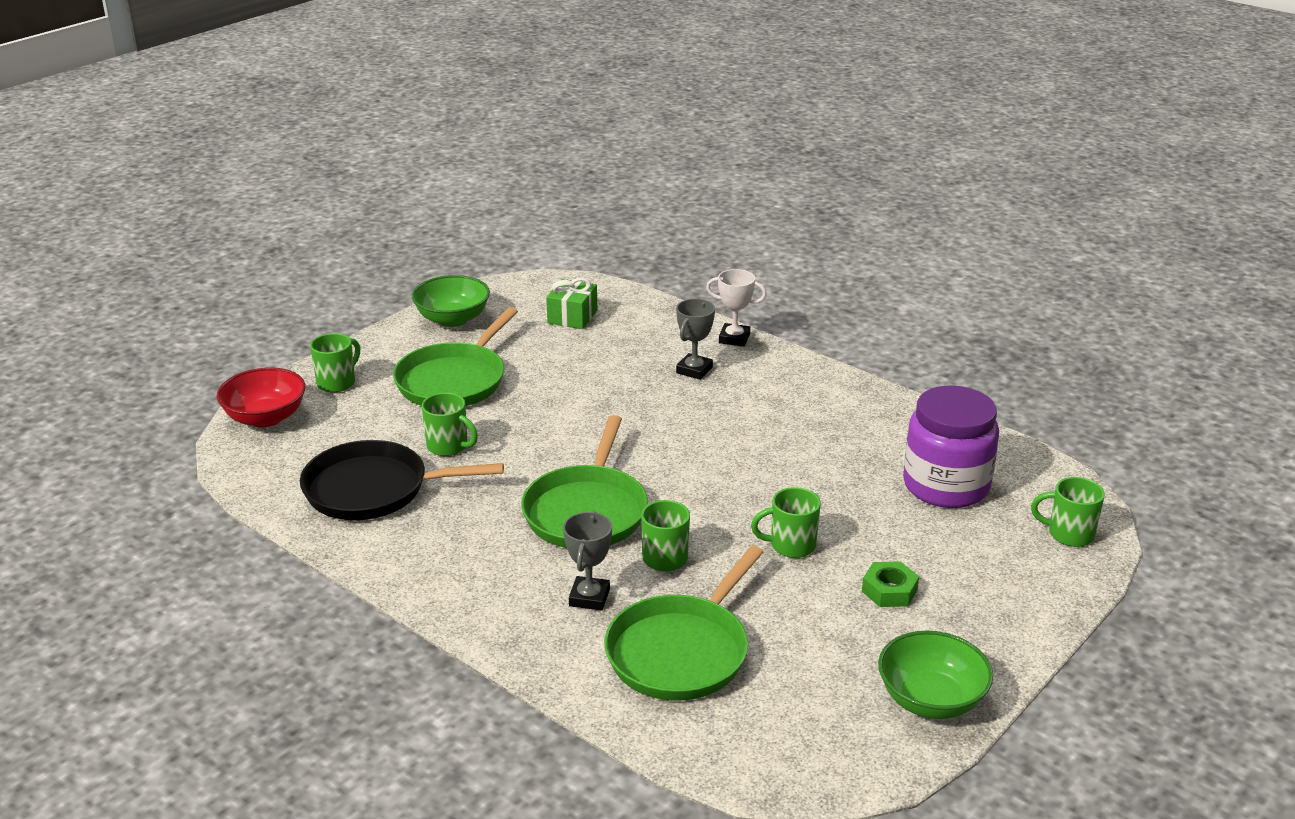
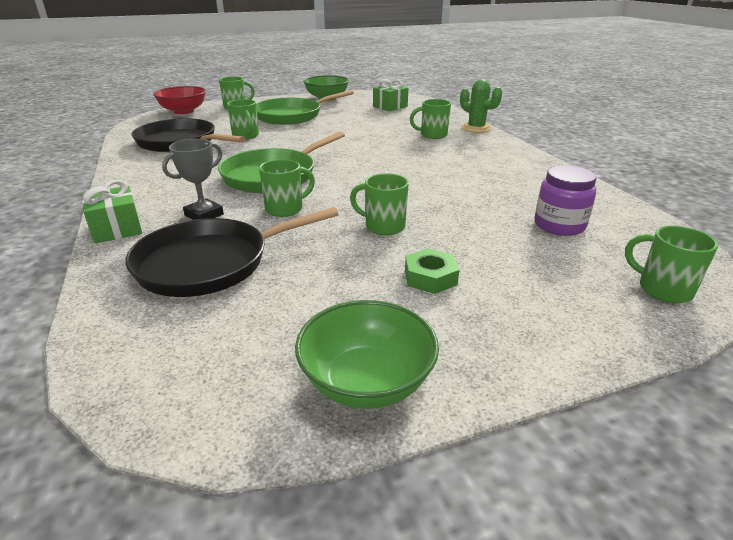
camera: 30 degrees right, 0 degrees up
(521, 650) = (117, 228): none -> green gift
(681, 652) = (210, 263): green pan -> black pan
(694, 370) = (432, 135): grey trophy -> green mug
(734, 338) = (476, 128): white trophy -> green cactus
(946, 486) = (559, 225): purple jar -> purple jar, size x0.62

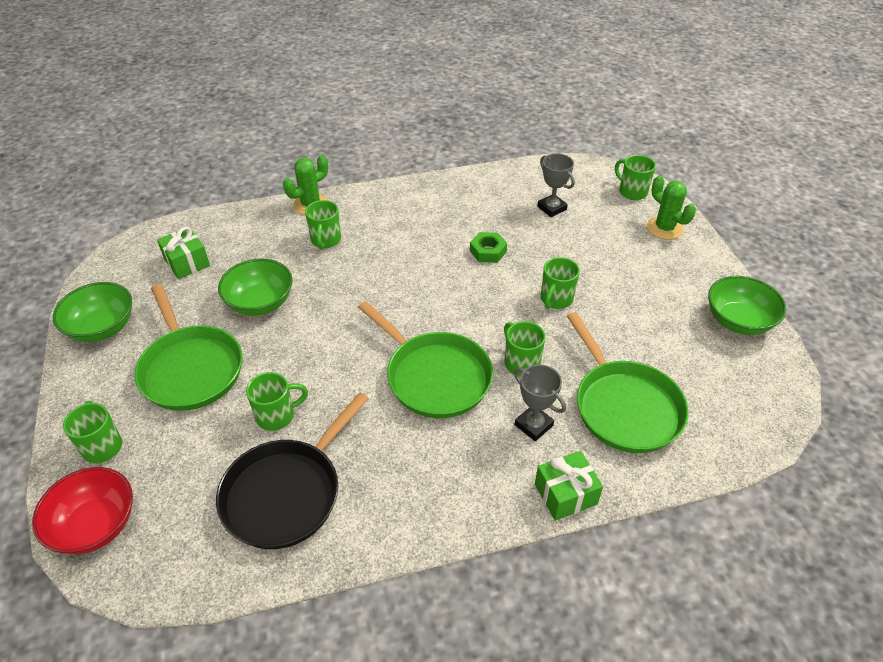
camera: 85 degrees left, 15 degrees up
(210, 263) = (625, 407): black pan -> green pan
(354, 124) = (260, 303): none -> green bowl
(430, 277) = (630, 283): green nut -> green nut (488, 251)
(559, 225) = (552, 208): purple jar -> grey trophy
(585, 317) = (664, 228): none -> green cactus
(662, 289) = (632, 192): green mug -> green mug turned 90 degrees clockwise

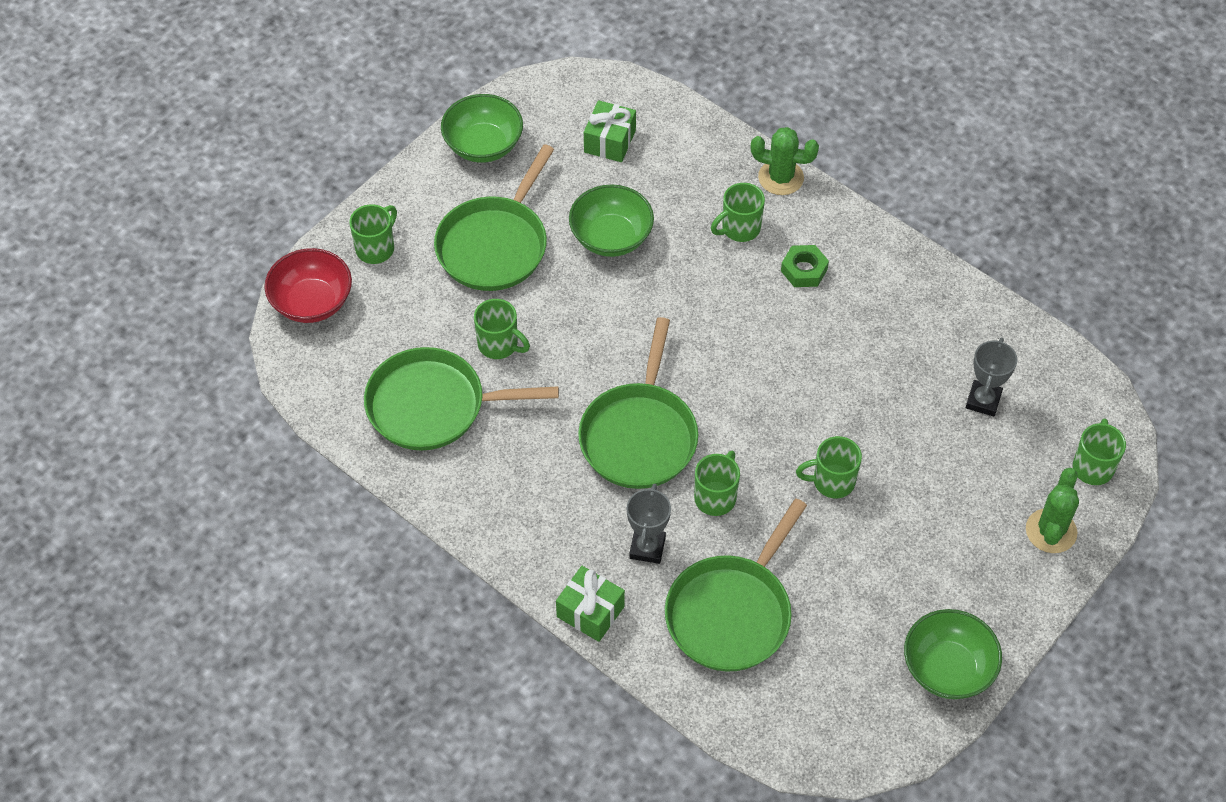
camera: 55 degrees right, 10 degrees up
(286, 493) = (432, 406): black pan -> green pan
(488, 251) = (852, 380): green nut -> green nut (804, 270)

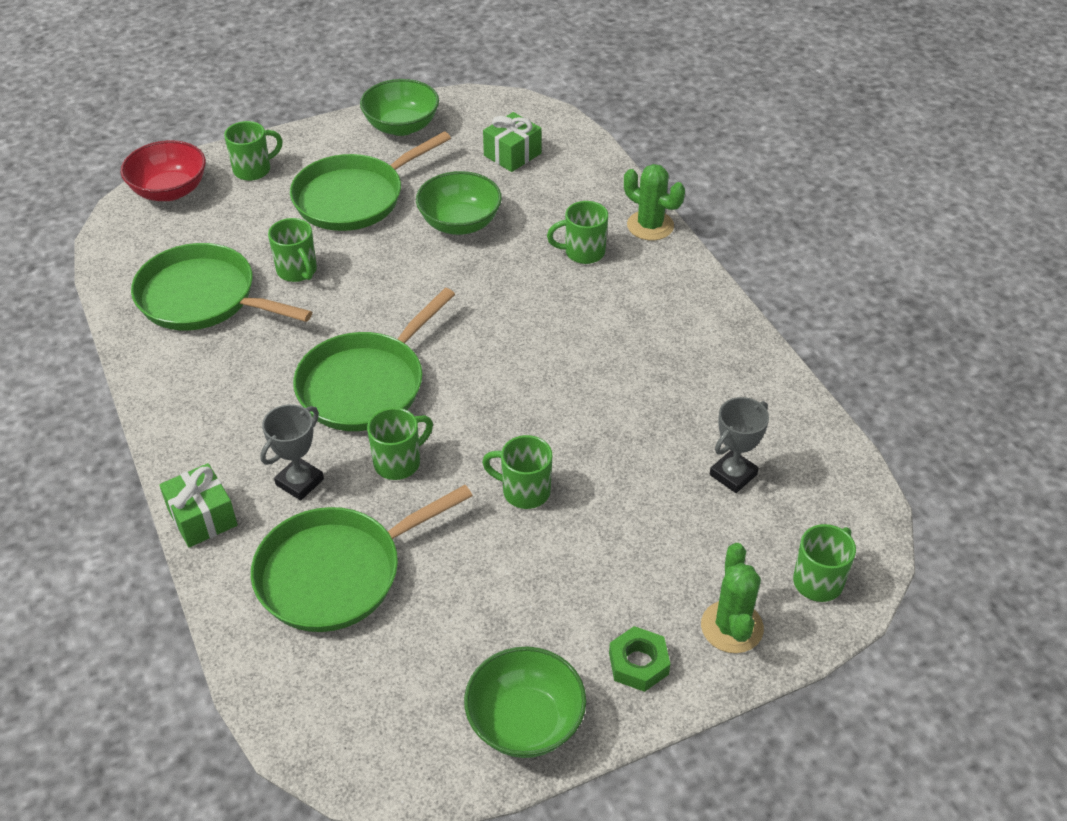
camera: 25 degrees right, 10 degrees down
(804, 270) = (622, 303): green nut -> green nut (638, 663)
(1051, 531) = (732, 627): green cactus -> green cactus turned 45 degrees counterclockwise

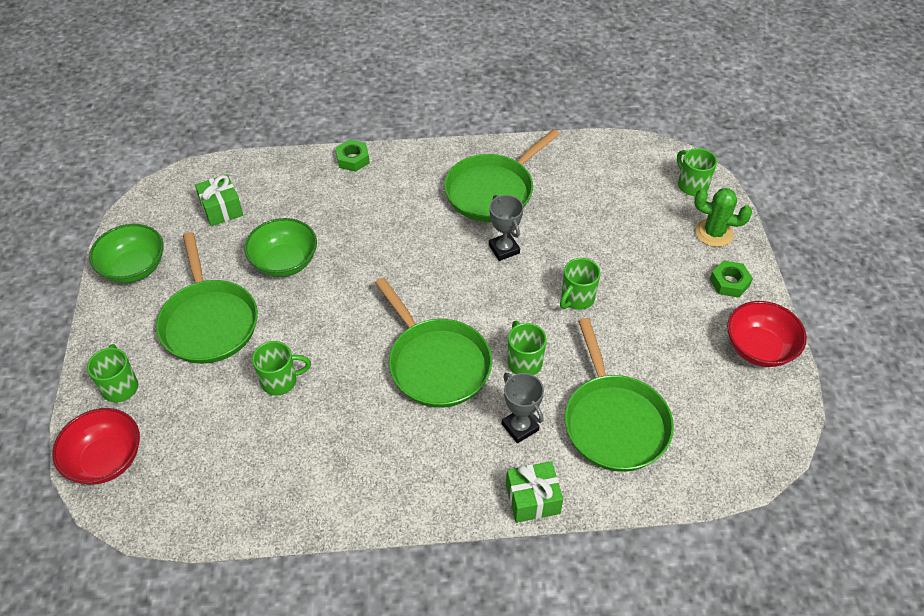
camera: 70 degrees left, 5 degrees up
(202, 298) = (276, 457): green pan -> green pan (492, 191)
(525, 722) = (759, 348): green bowl -> red bowl
(583, 252) = (360, 202): green mug -> none
(650, 226) = (353, 159): green cactus -> green nut
(733, 475) = (600, 194): grey trophy -> grey trophy (504, 249)

